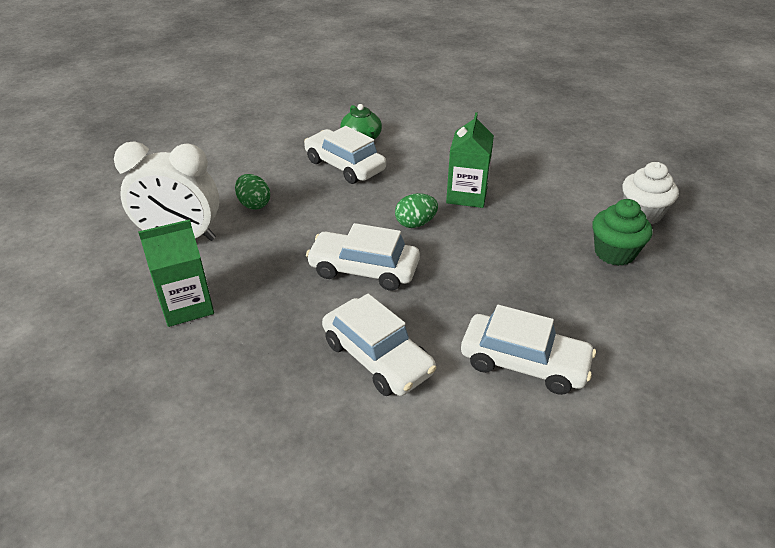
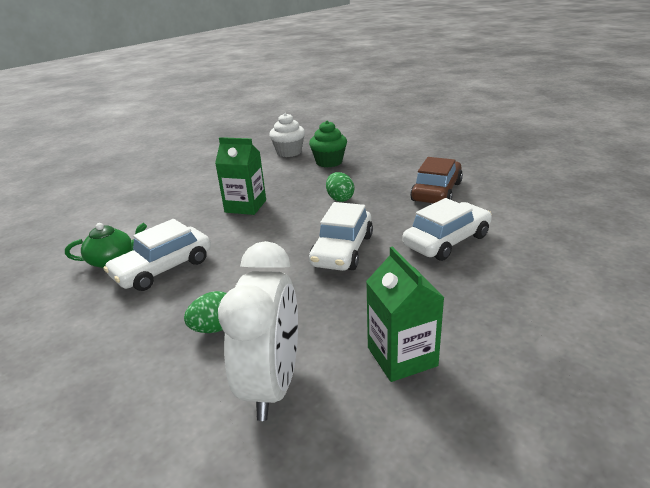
camera: 85 degrees left, 10 degrees down
(415, 223) = (280, 228): green egg -> green egg (340, 199)
(524, 363) = (436, 192): white car -> brown car

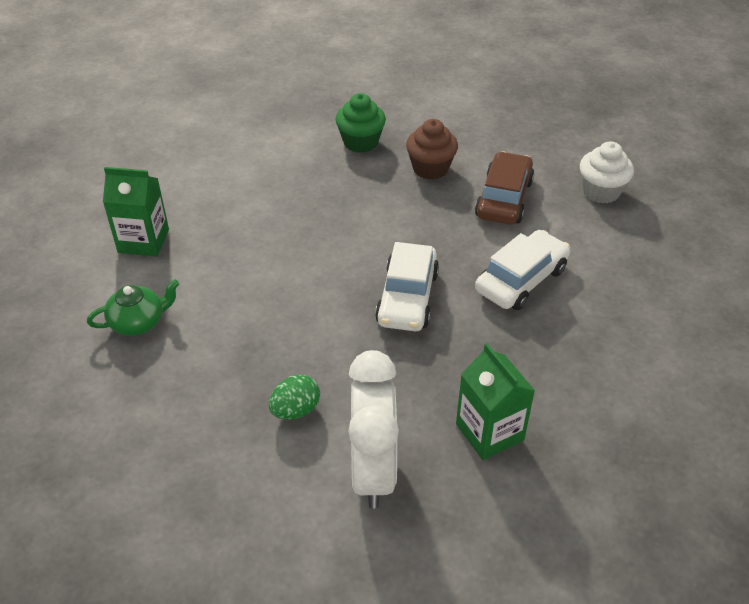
camera: 10 degrees left, 15 degrees up
(163, 268) = (206, 332): white car -> none
(245, 206) = (272, 227): green carton -> green carton (143, 241)
(289, 152) = (301, 121): white cupcake -> white cupcake (601, 192)
(340, 199) = (388, 212): green egg -> none
(379, 175) = (430, 168): none -> brown cupcake

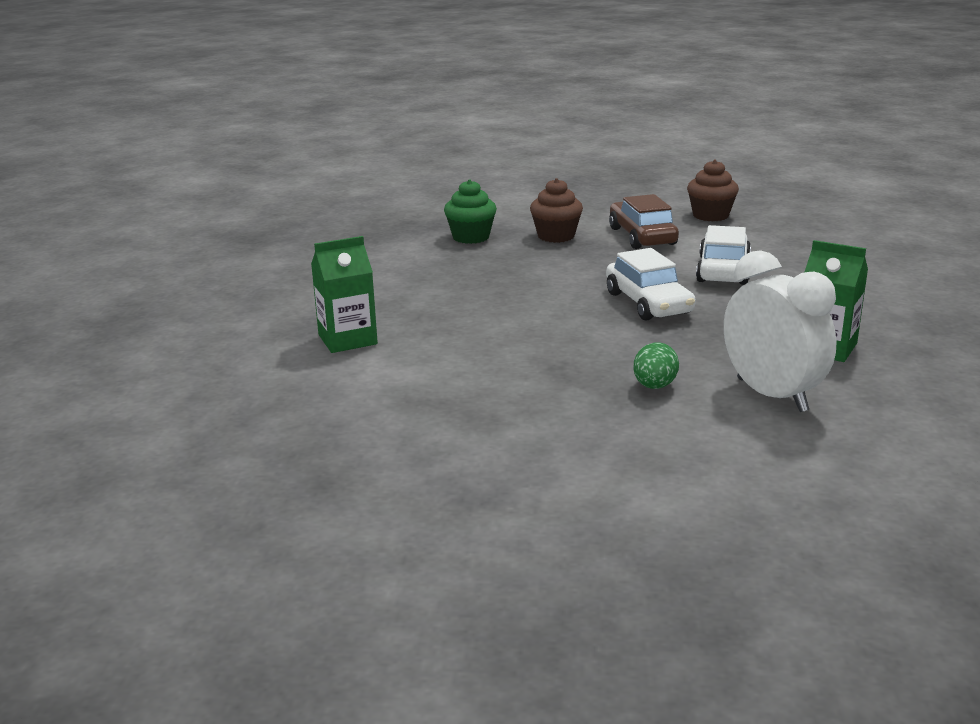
camera: 30 degrees left, 20 degrees down
(138, 322) = (422, 385): green teapot -> none
(601, 192) = (710, 215): white cupcake -> brown cupcake

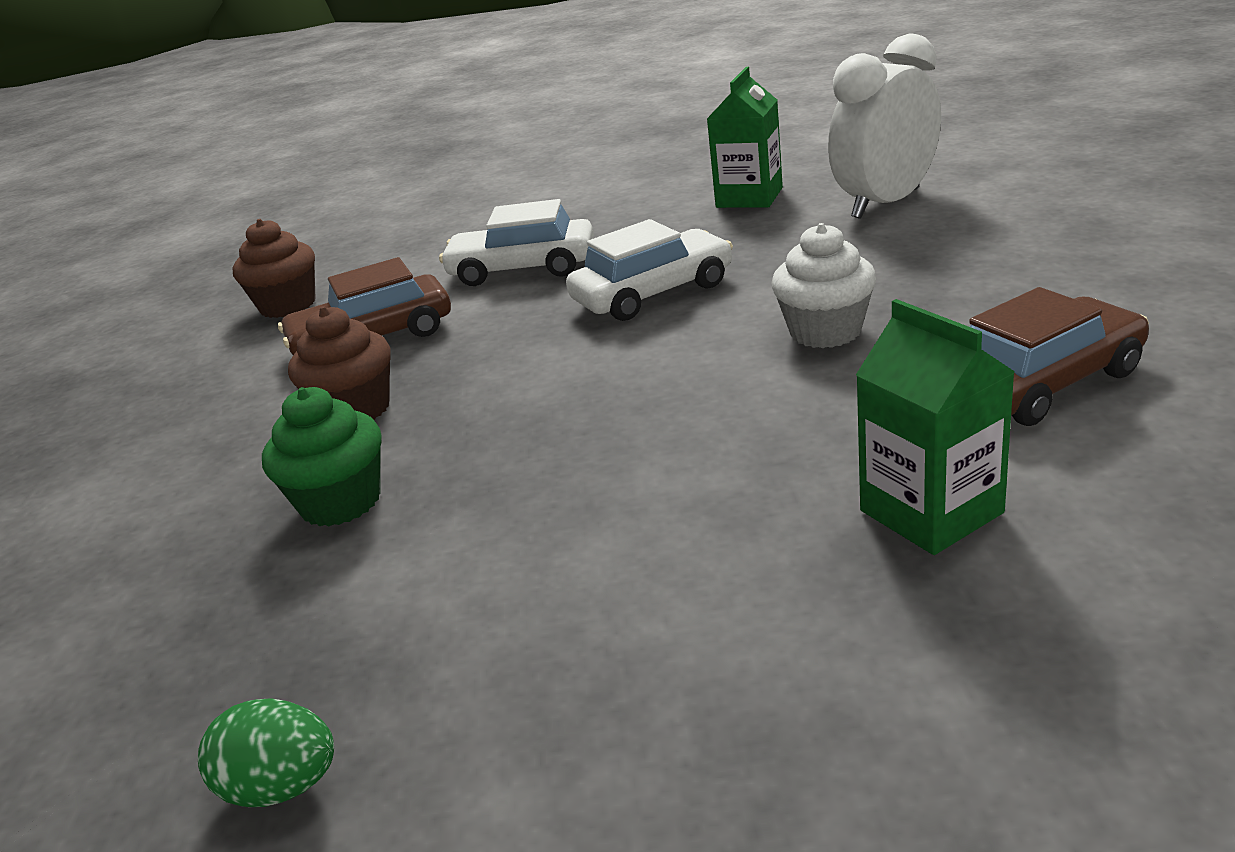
camera: 95 degrees left, 5 degrees up
(431, 386) = (1041, 383): none -> brown car
(547, 342) = (825, 331): none -> white cupcake
(654, 386) = (911, 252): green egg -> green egg (282, 786)

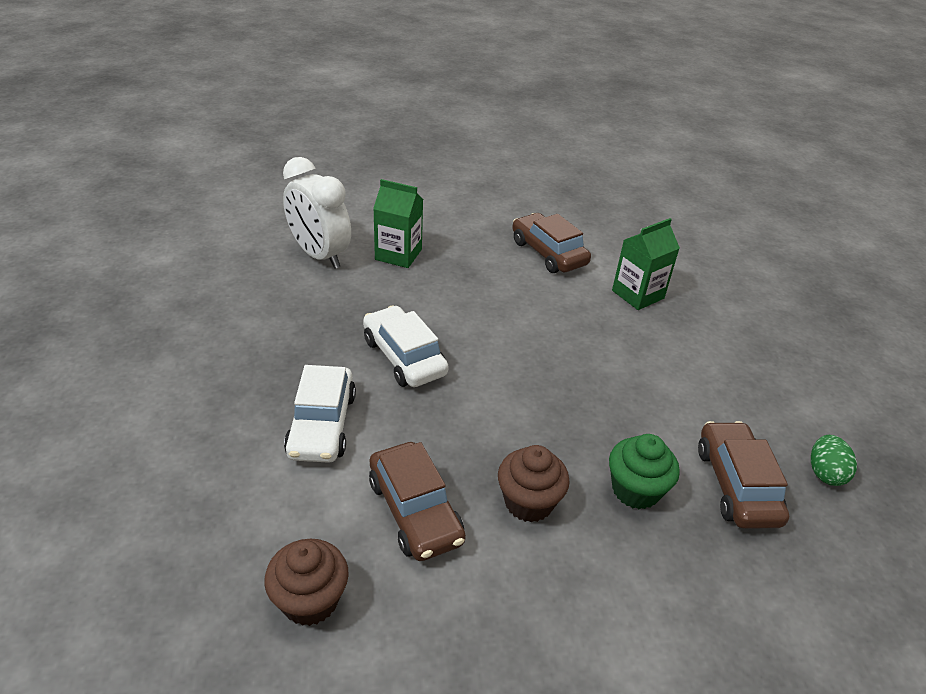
camera: 100 degrees left, 10 degrees up
(307, 625) = (736, 484): none -> brown car
(749, 197) = (261, 304): green carton -> green carton (398, 254)
(825, 331) = (483, 299): white cupcake -> none

